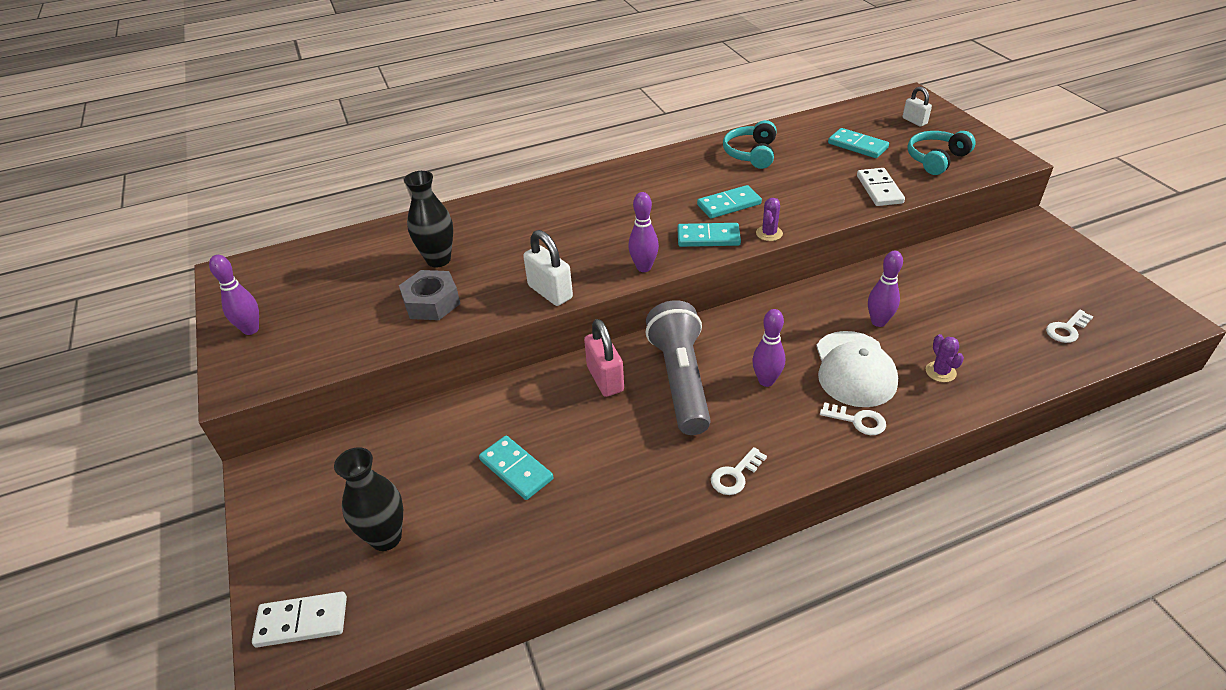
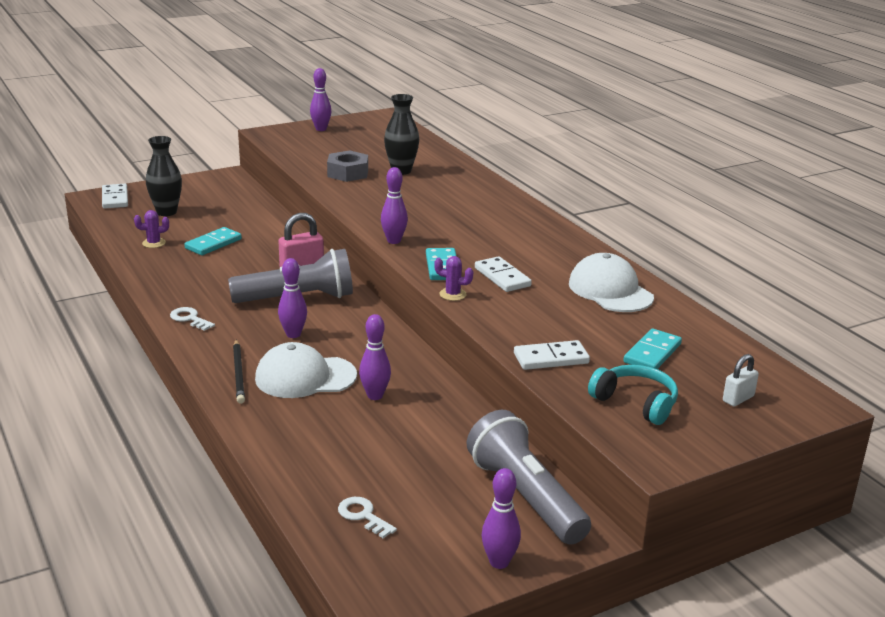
camera: 80 degrees right, 15 degrees down
(550, 292) = (359, 209): white padlock -> none
(729, 204) = (502, 277): turquoise domino -> white domino
(751, 153) = (610, 290): turquoise headphones -> white cap
(857, 420) = (239, 373): white key -> black pencil
(940, 372) = (297, 423): purple cactus -> purple cactus (154, 243)
(1003, 247) = (526, 497): none -> grey flashlight
(1089, 264) = (499, 562): none -> purple bowling pin

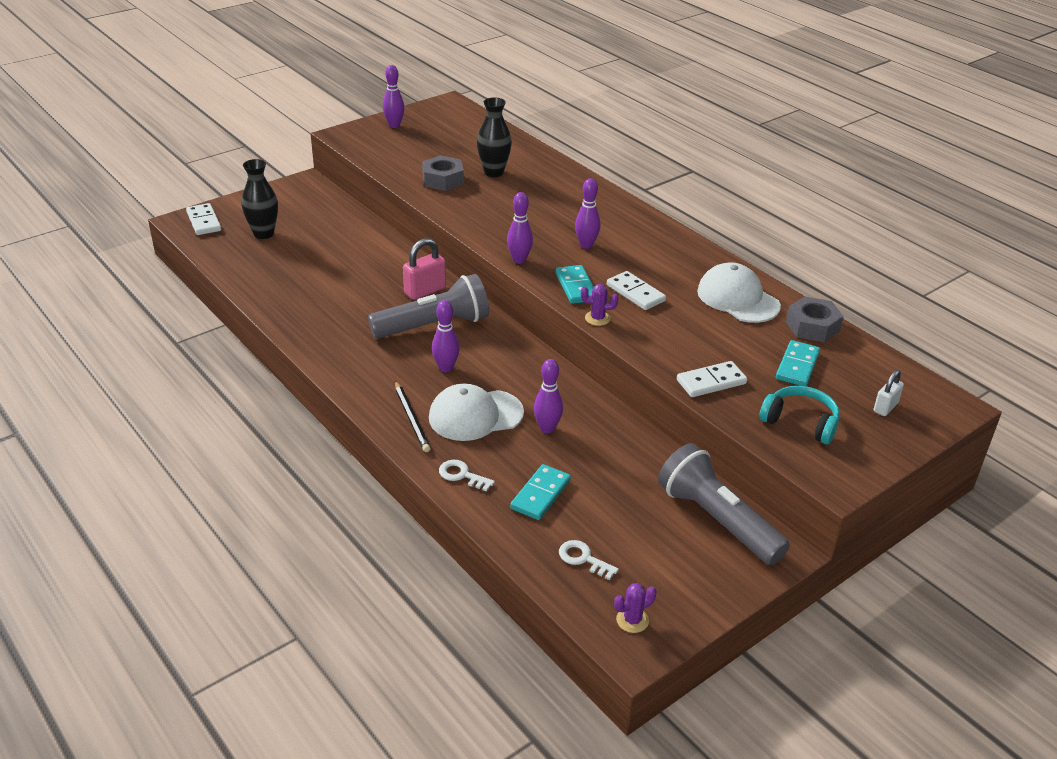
camera: 10 degrees left, 10 degrees up
(154, 243) = (267, 273): purple cactus -> purple cactus (632, 620)
(190, 319) = (339, 361): white key -> white key (462, 475)
(213, 244) = (326, 268): turquoise domino -> turquoise domino (540, 494)
(499, 562) = (717, 590): purple bowling pin -> purple bowling pin (586, 245)
(683, 321) = (812, 326): none -> grey nut

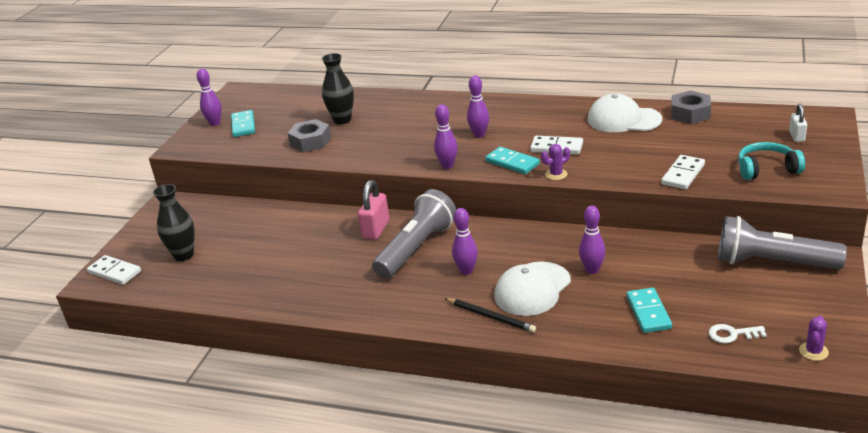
camera: 30 degrees left, 5 degrees down
(462, 475) = (580, 332): white key -> none
(797, 366) = (716, 139): turquoise domino -> turquoise domino (243, 125)

